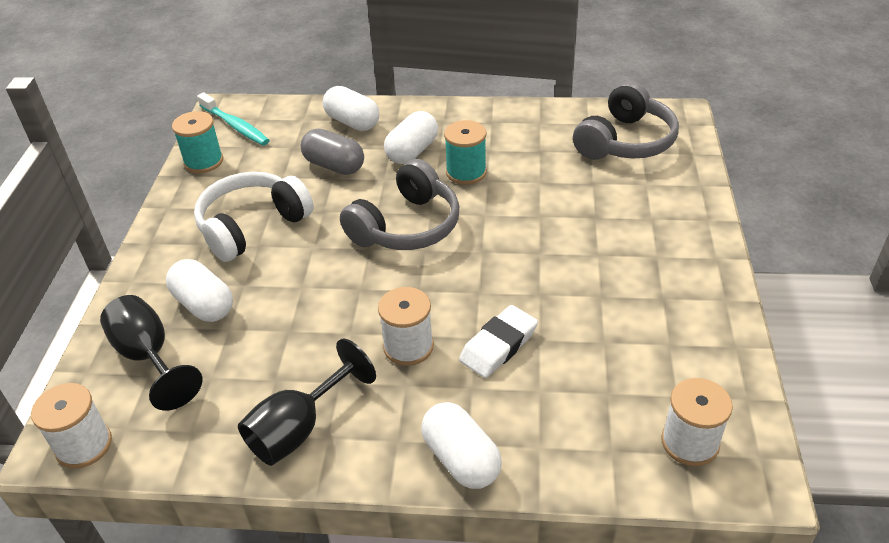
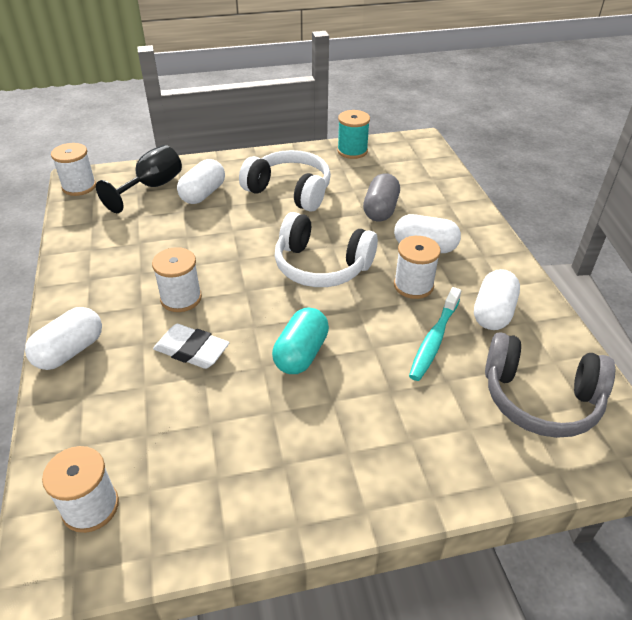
camera: 70 degrees right, 0 degrees up
(235, 126) = (403, 152): turquoise toothbrush -> turquoise toothbrush (434, 340)
(300, 428) = (96, 264): black goblet -> none
(352, 122) = (445, 204): white capsule -> white capsule (493, 312)
(406, 226) = (321, 266): grey headphones -> white headphones
(466, 172) = (413, 285): turquoise spool -> white spool
(532, 264) = (301, 354): none -> turquoise capsule

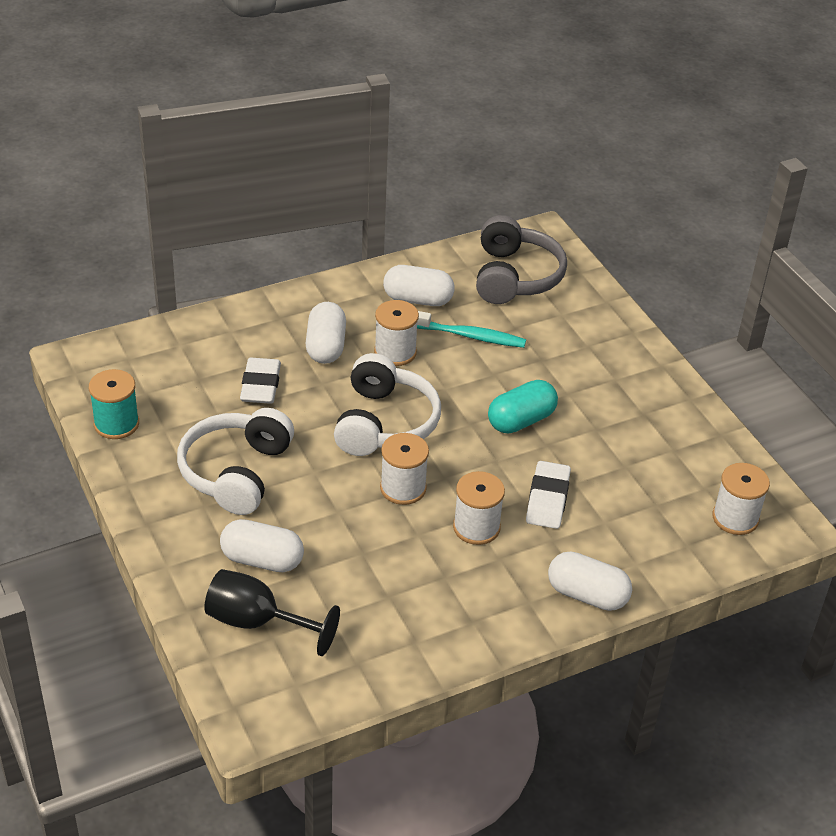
camera: 105 degrees left, 0 degrees up
(79, 187) = (274, 712): white spool -> white spool (403, 488)
(301, 354) = (521, 420): turquoise capsule -> turquoise capsule turned 45 degrees counterclockwise
(380, 210) = (261, 385): grey capsule -> white eraser

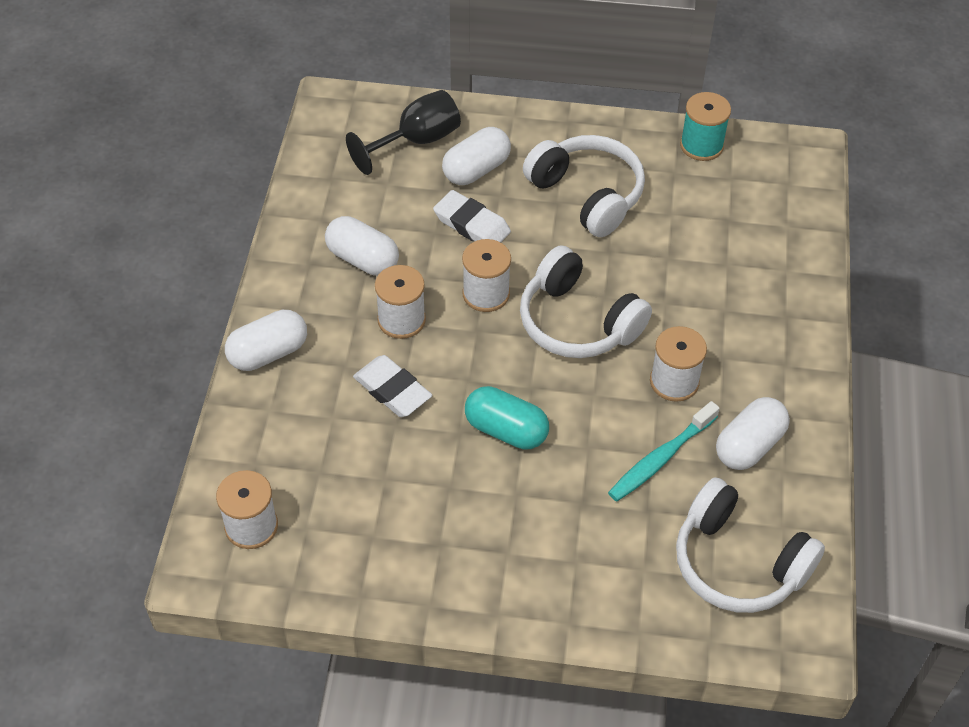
camera: 125 degrees right, 10 degrees up
(261, 385) = (691, 258): white eraser -> white eraser (471, 224)
(325, 346) = (718, 330): white capsule -> white capsule (363, 259)
(514, 276) = (738, 562): grey headphones -> white headphones
(521, 420) = (506, 430): turquoise capsule -> turquoise capsule turned 60 degrees counterclockwise

